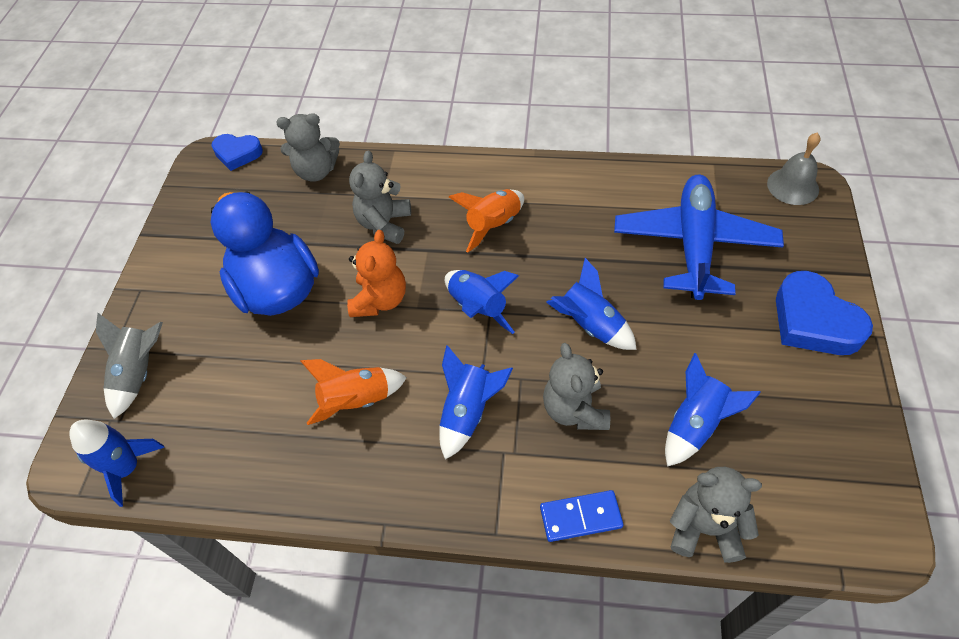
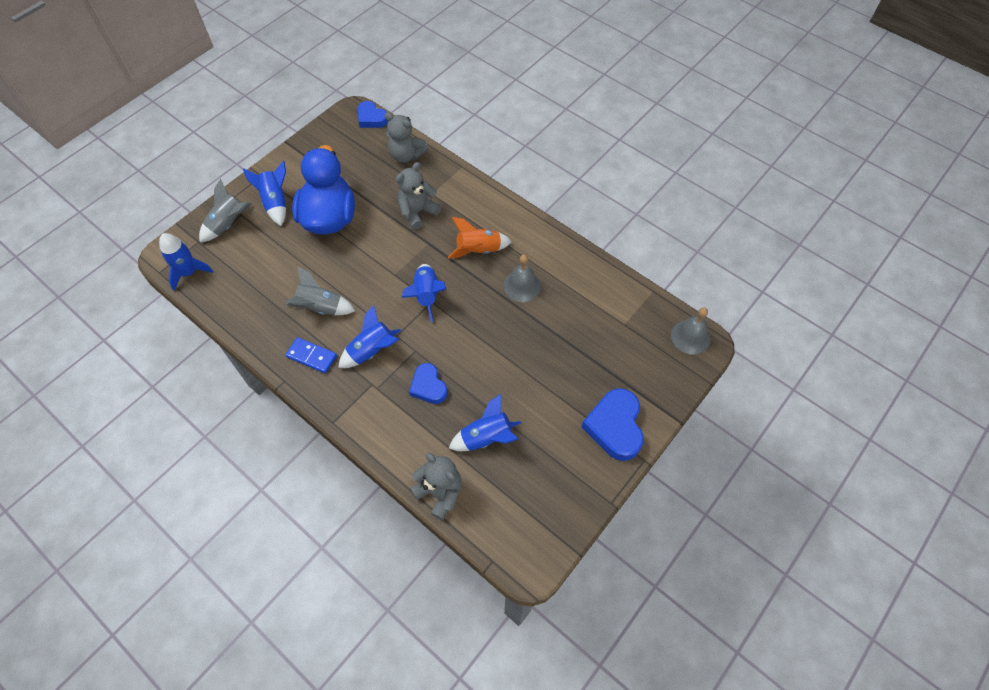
camera: 30 degrees right, 5 degrees up
(356, 401) = (321, 307): orange rocket -> grey rocket
(380, 300) = (378, 258): orange teddy bear -> none
(574, 410) = (428, 386): grey teddy bear -> blue heart
(576, 235) = (522, 286): none -> grey bell
(580, 517) = (381, 443): blue domino -> blue domino (311, 356)
(590, 325) = (480, 345): blue rocket -> blue rocket (276, 203)
(694, 244) = (587, 335): blue plane -> none

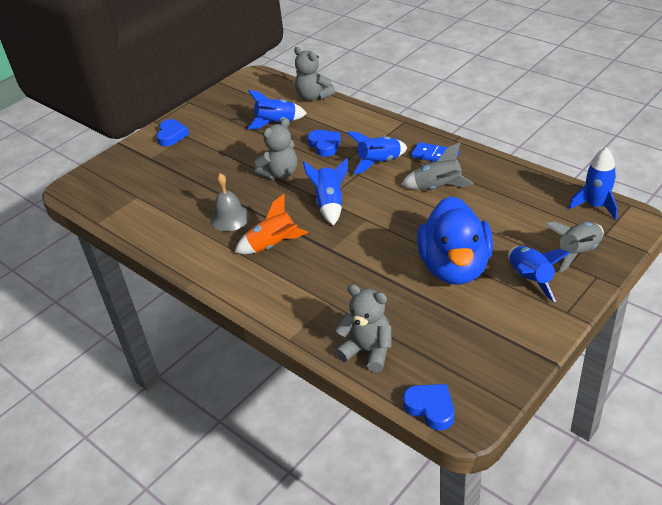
camera: 175 degrees left, 20 degrees down
(417, 212) = (345, 279): grey teddy bear -> grey teddy bear (280, 173)
(615, 427) = (172, 135): blue heart -> blue heart, size x0.63
(690, 337) = (79, 192): grey bell -> none

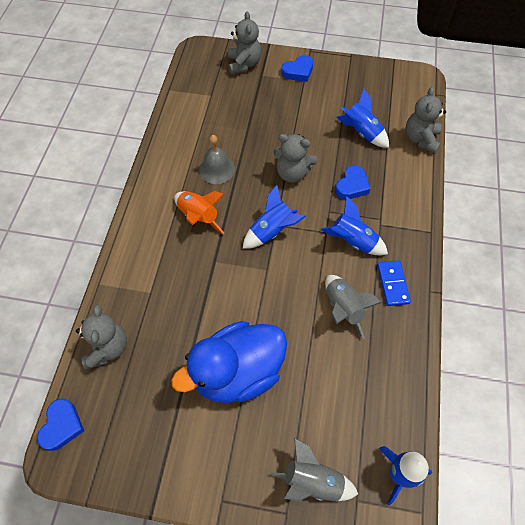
camera: 55 degrees right, 20 degrees up
(124, 165) = (244, 64): none -> grey teddy bear
(530, 279) = (251, 448): blue rocket -> none

